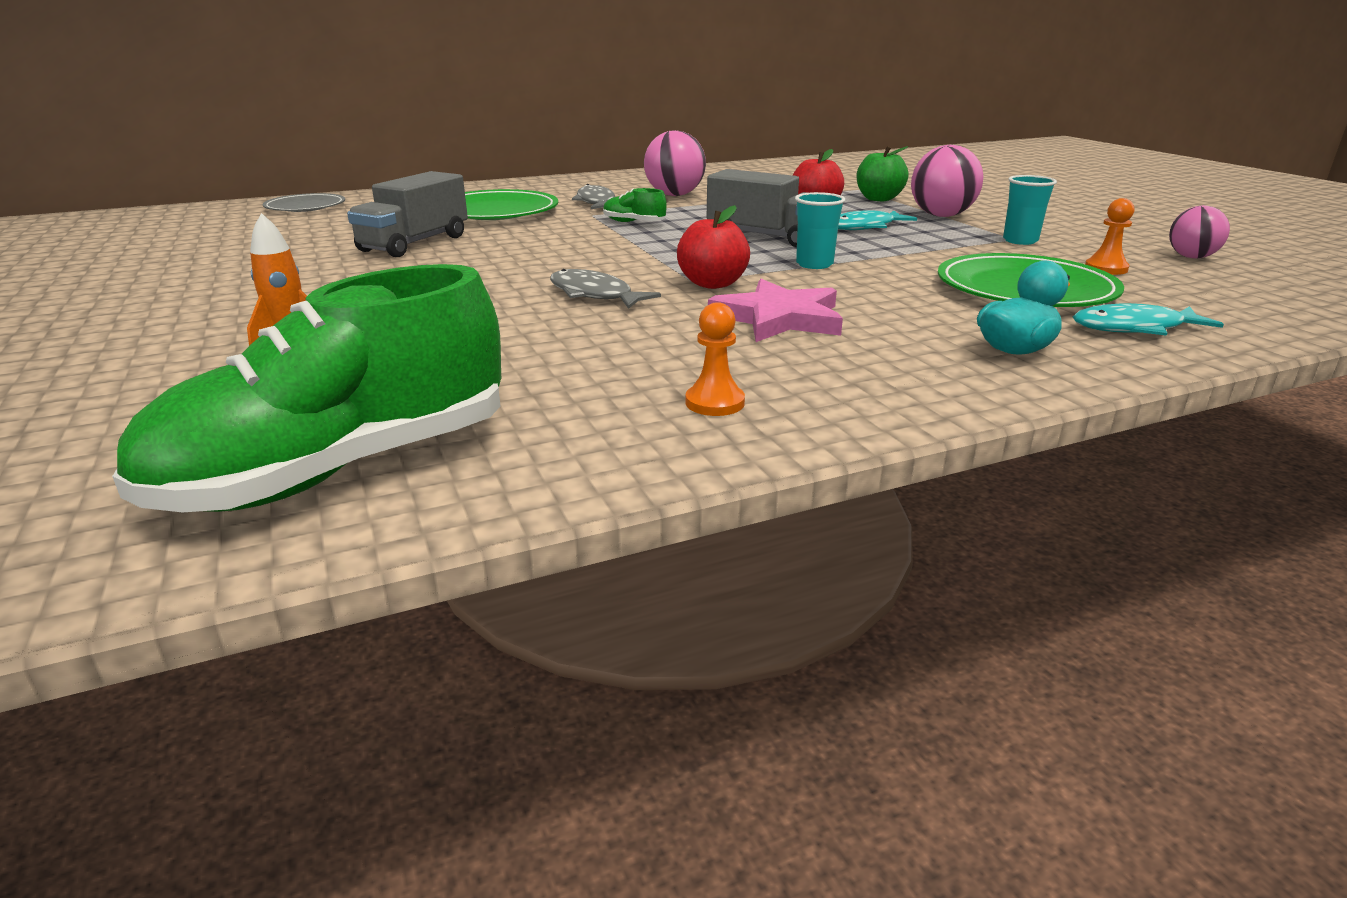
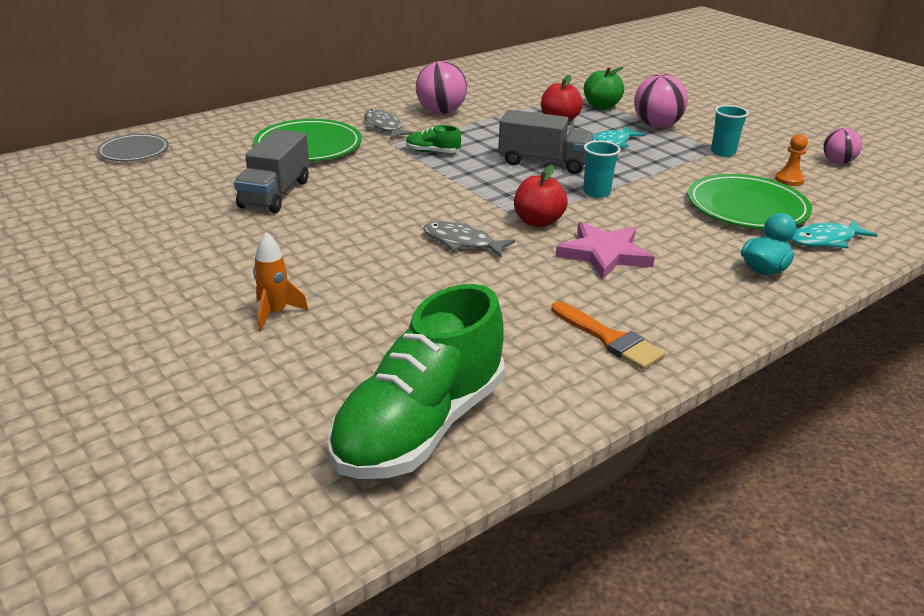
camera: 15 degrees left, 5 degrees up
(714, 403) = (609, 339): orange pawn -> orange brush

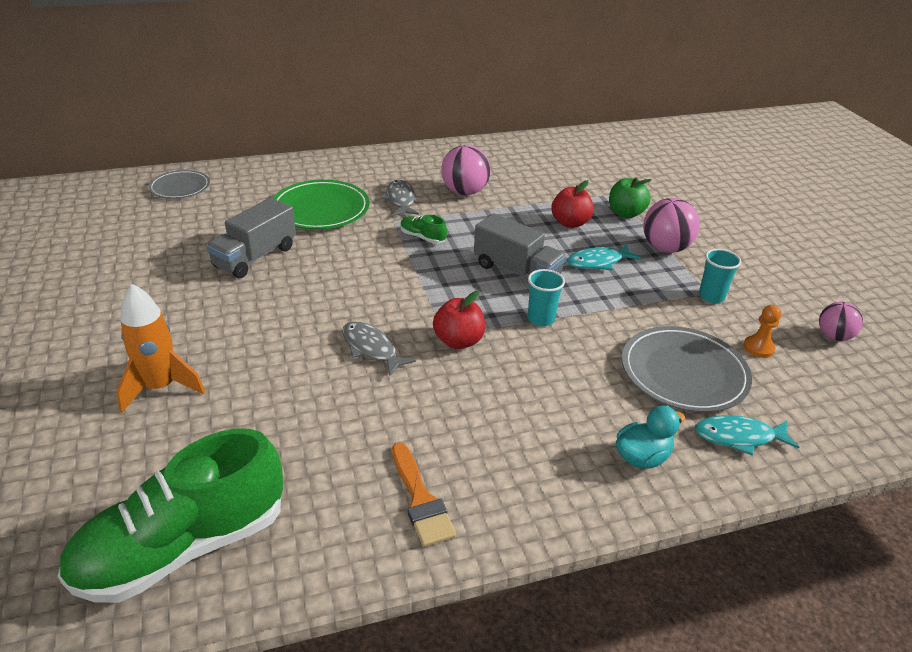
camera: 20 degrees right, 5 degrees up
(275, 313) = (161, 387): orange rocket -> orange rocket, size x1.55
(604, 254) = (492, 396): pink star -> none
(747, 207) = (684, 373): green plate -> grey plate

